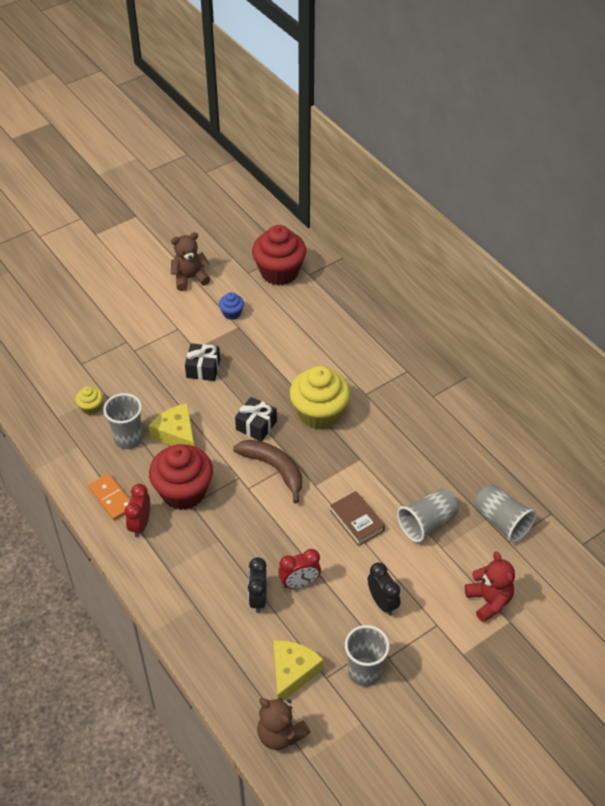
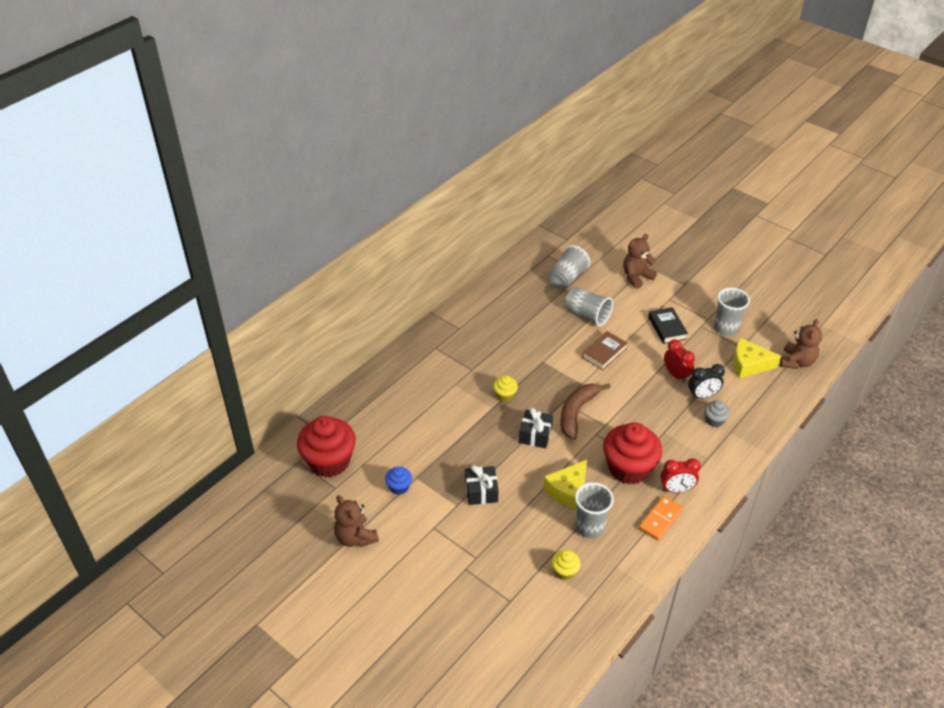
camera: 105 degrees left, 5 degrees down
(217, 596) = (714, 420): none -> grey cupcake
(319, 413) = (505, 395): yellow cupcake -> yellow cupcake, size x0.46
(382, 602) = (667, 328): black clock -> black book
(489, 601) = (636, 277): red teddy bear -> brown teddy bear

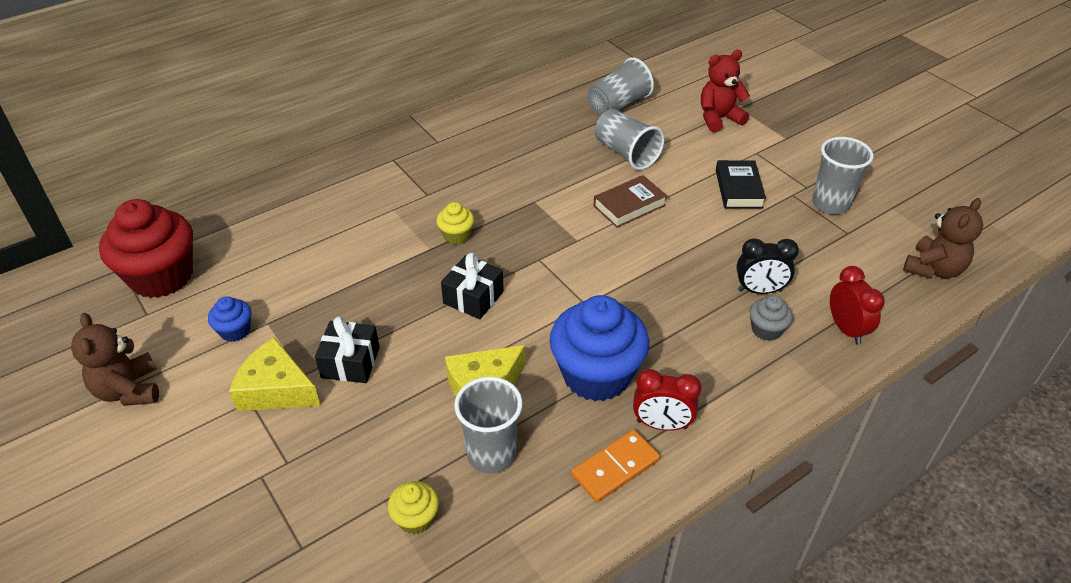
camera: 15 degrees right, 0 degrees up
(577, 412) = (551, 278): brown banana -> none
(628, 468) = (596, 375): red cupcake -> blue cupcake
(636, 277) = (718, 118): brown teddy bear -> red teddy bear
(676, 375) = (728, 254): red clock -> red clock (846, 329)
(749, 364) = (851, 259): yellow cheese -> yellow cheese (276, 389)

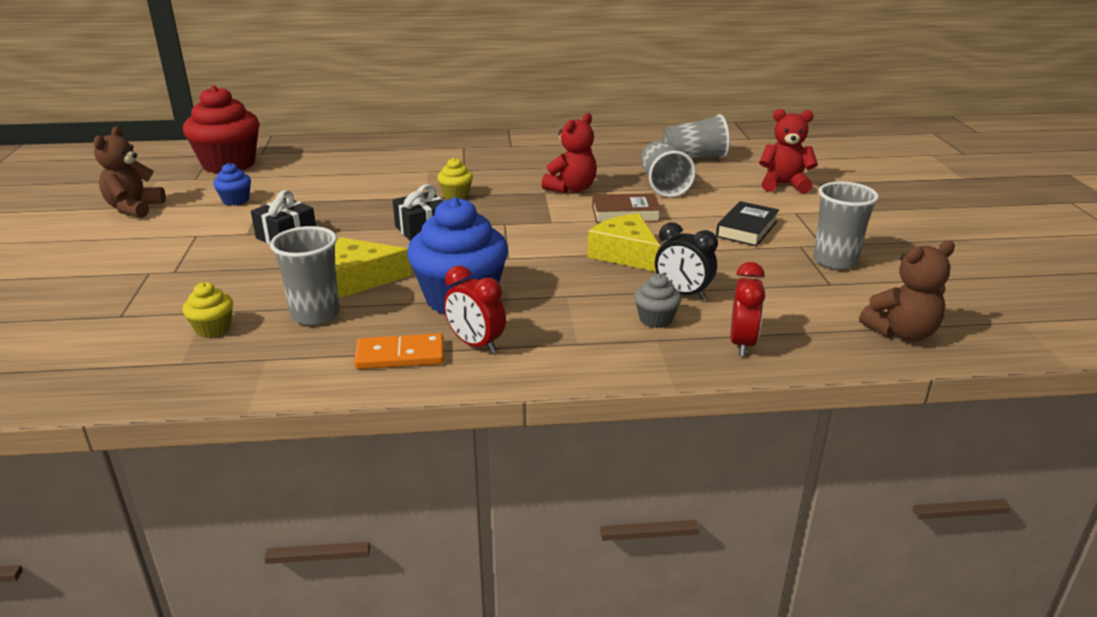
camera: 30 degrees right, 15 degrees down
(276, 389) = (219, 235): yellow cheese -> yellow cheese (625, 254)
(553, 187) = (571, 188): none -> red teddy bear

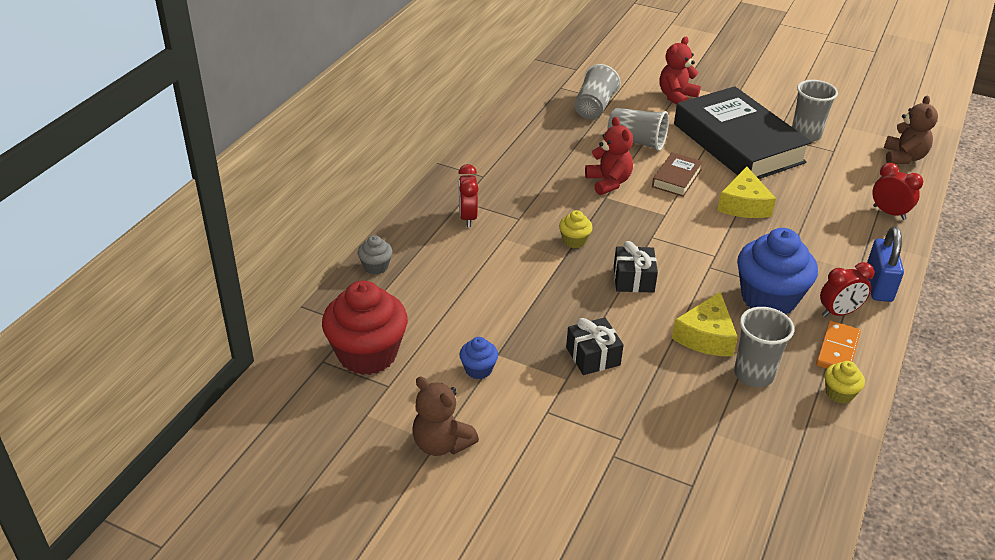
camera: 60 degrees left, 10 degrees up
(213, 328) = (747, 434): yellow cupcake -> yellow cupcake (839, 393)
(442, 154) = (468, 217): none -> red clock
(562, 361) = (878, 285): none -> blue padlock
(625, 254) = (743, 205): yellow cheese -> yellow cheese turned 75 degrees counterclockwise
(655, 319) = (843, 230): grey cupcake -> grey cupcake (376, 266)
(682, 294) = (816, 207): black clock -> none
(746, 229) = (738, 143): black book -> black book, size x2.35

